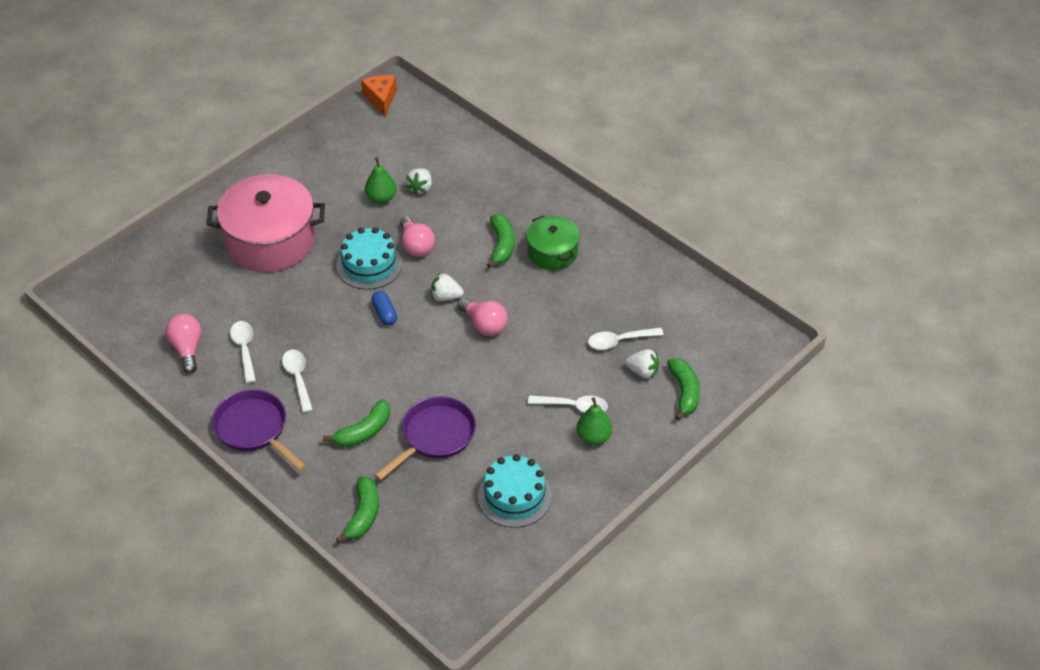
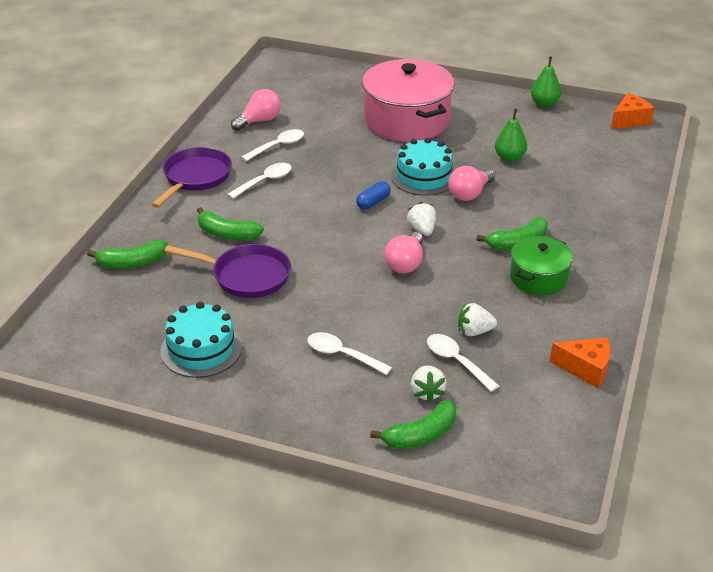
camera: 65 degrees right, 10 degrees down
(420, 188) = (543, 174): white strawberry -> white strawberry (474, 331)
(573, 406) = (342, 355): white spoon -> white spoon turned 135 degrees clockwise
(593, 437) = (310, 382): green pear -> green pear (544, 103)
(667, 273) = (585, 369): none -> orange cheese

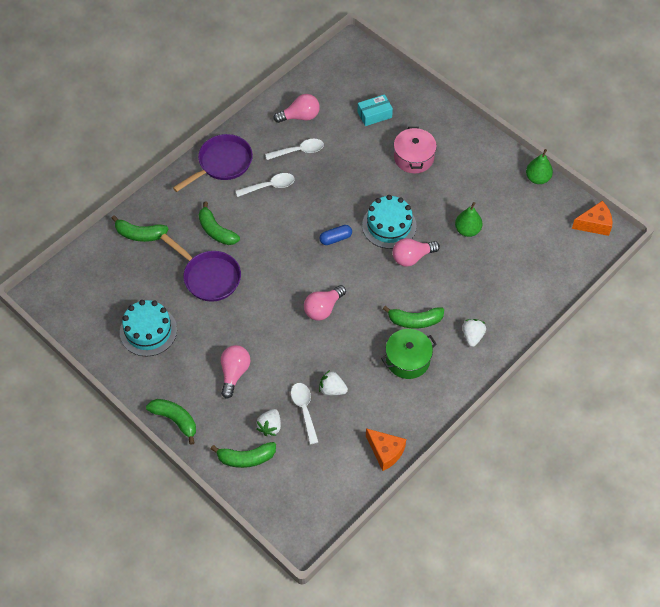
camera: 25 degrees right, 20 degrees up
(298, 427) = (175, 420): none -> green banana
(339, 100) = (374, 114): none -> turquoise box
(342, 355) = (234, 373): white spoon -> pink light bulb
(407, 120) = (414, 158): pink pot -> pink pot, size x0.55
(422, 230) = (354, 280): white strawberry -> white strawberry (472, 336)

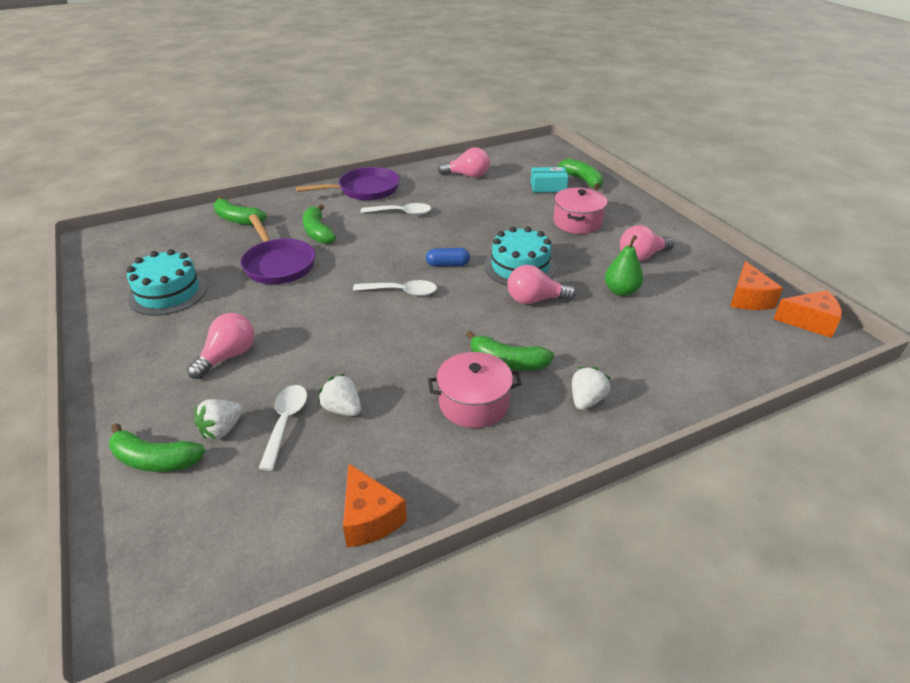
camera: 20 degrees right, 20 degrees down
(175, 420) = (109, 386): green banana -> green banana (582, 180)
(299, 151) = (450, 196): white spoon -> white spoon (401, 292)
(323, 308) = (390, 321): pink light bulb -> pink light bulb (642, 256)
(407, 360) = (474, 403): green pot -> pink pot
(537, 178) = (732, 265): green pear -> none
(553, 212) = (748, 299): none -> orange cheese

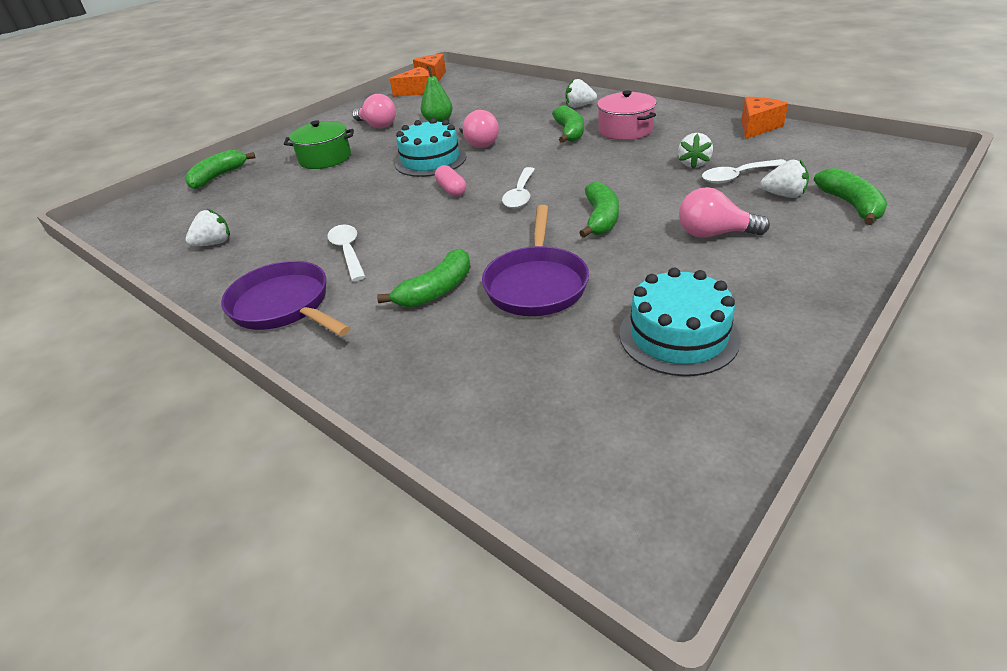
camera: 110 degrees left, 0 degrees up
(237, 219) = (444, 387): green banana -> green banana (601, 219)
(278, 264) = (536, 284): purple pan -> purple pan turned 150 degrees clockwise
(401, 292) = (520, 194): white spoon -> white spoon turned 150 degrees counterclockwise
(448, 264) = (451, 190): blue capsule -> pink capsule
(467, 175) = (214, 243): pink light bulb -> white strawberry
(548, 187) = (241, 189): turquoise box -> none
(577, 222) = (325, 158): pink pot -> green pot

